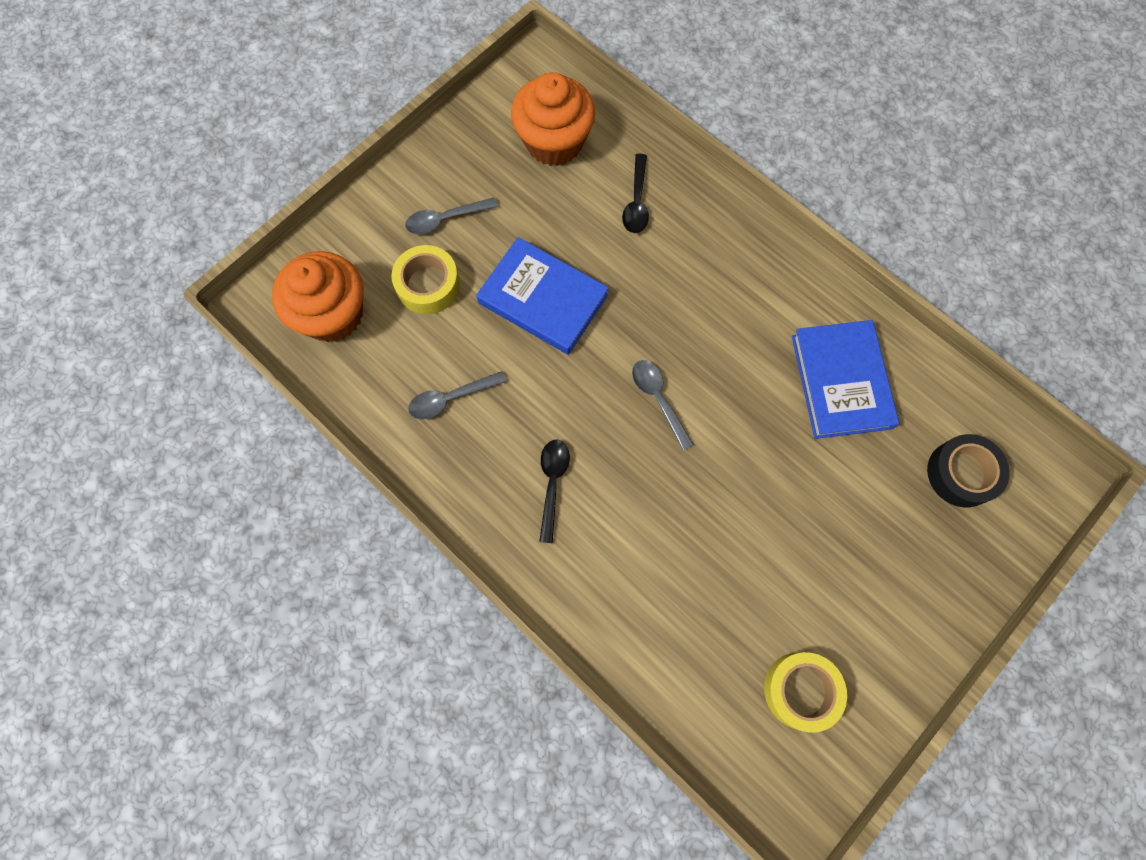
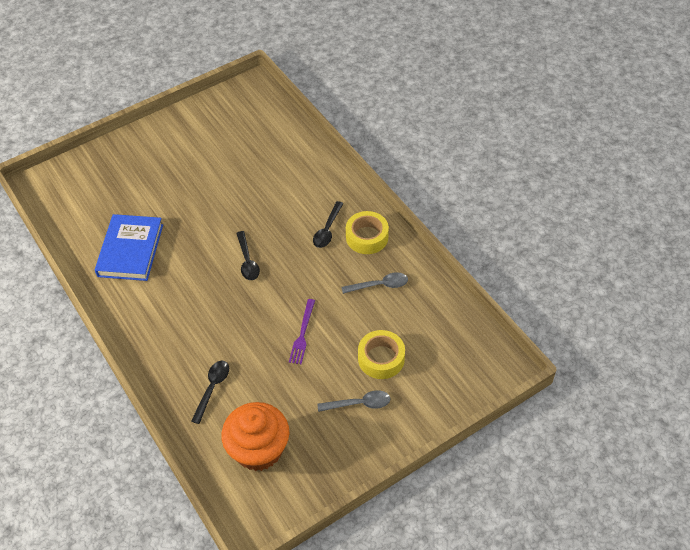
camera: 165 degrees left, 20 degrees down
(332, 314) = (452, 352): orange cupcake -> none
(543, 299) = (302, 334): blue book -> purple fork
(658, 399) = (247, 261): grey spoon -> black spoon
(801, 690) = (227, 124): yellow tape -> yellow tape (367, 237)
(961, 473) = (89, 194): black tape -> none

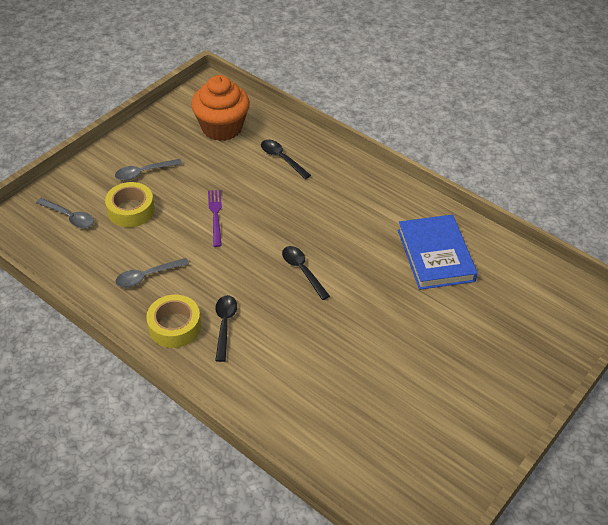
camera: 160 degrees right, 5 degrees down
(212, 388) = (282, 159): black spoon -> black spoon turned 135 degrees clockwise
(441, 364) = (69, 217): none -> grey spoon

